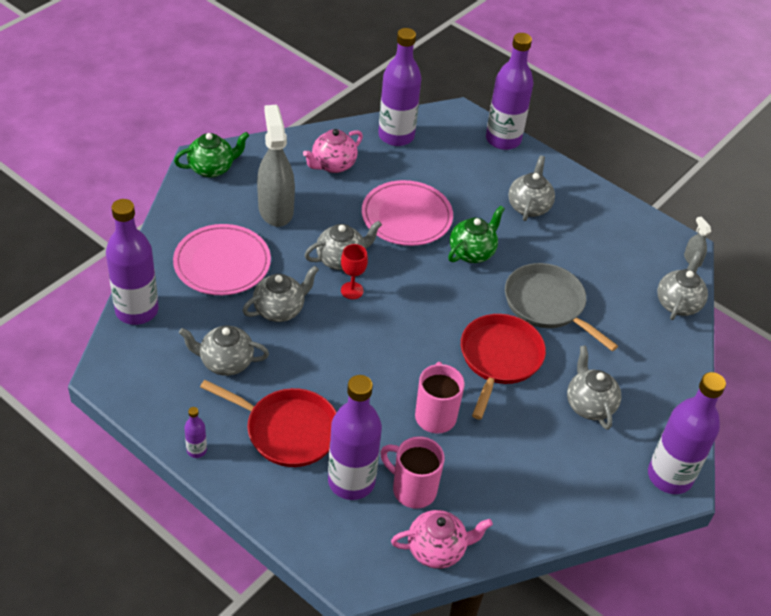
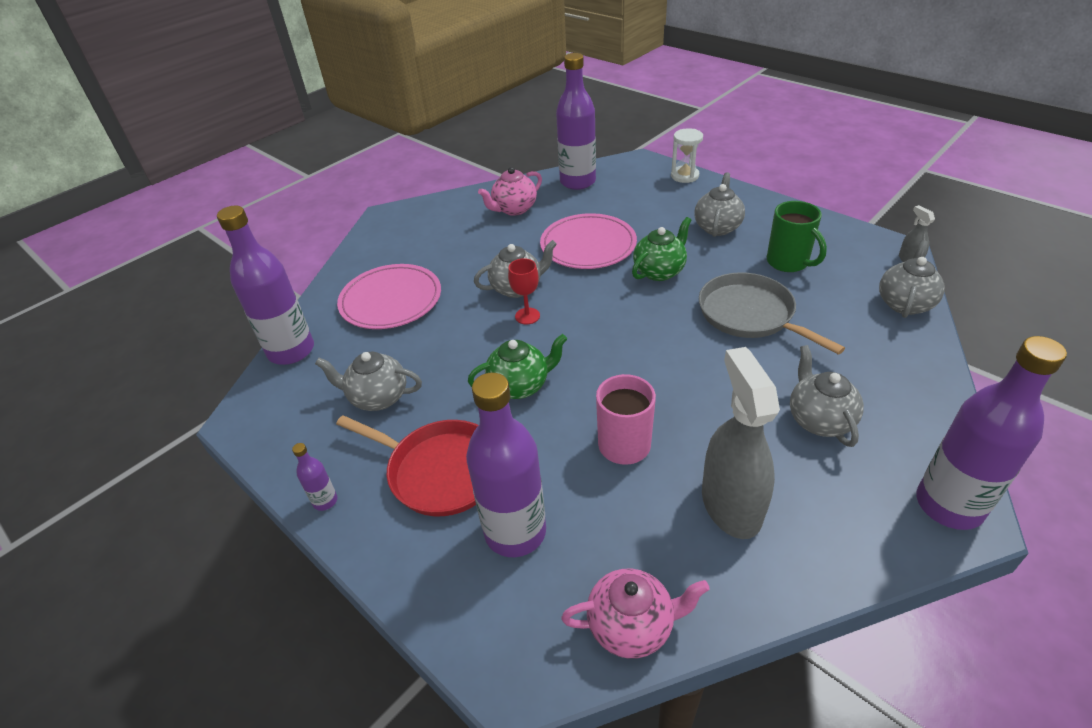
camera: 10 degrees right, 5 degrees down
(212, 168) = (395, 221): green teapot -> green teapot (520, 386)
(275, 210) = (453, 250): grey spray bottle -> grey spray bottle (730, 505)
(280, 309) = (446, 340): grey teapot -> none
(412, 489) = (596, 539): pink mug -> none
(499, 358) = (699, 374): red pan -> none
(503, 139) = (684, 176): purple bottle -> white hourglass
(588, 253) = (788, 263): none -> green mug

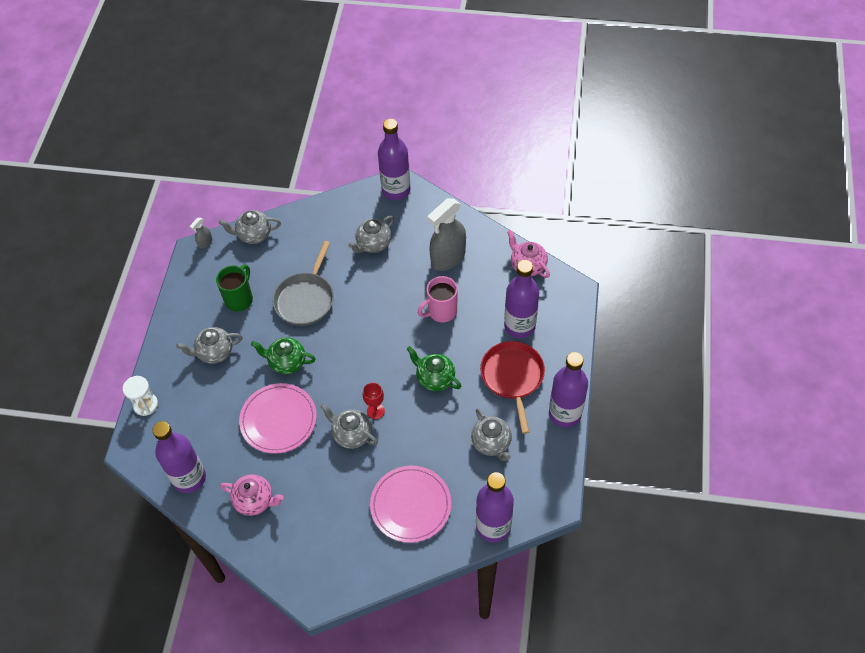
camera: 125 degrees left, 15 degrees up
(325, 501) = (565, 414): purple bottle -> purple bottle, size x2.34

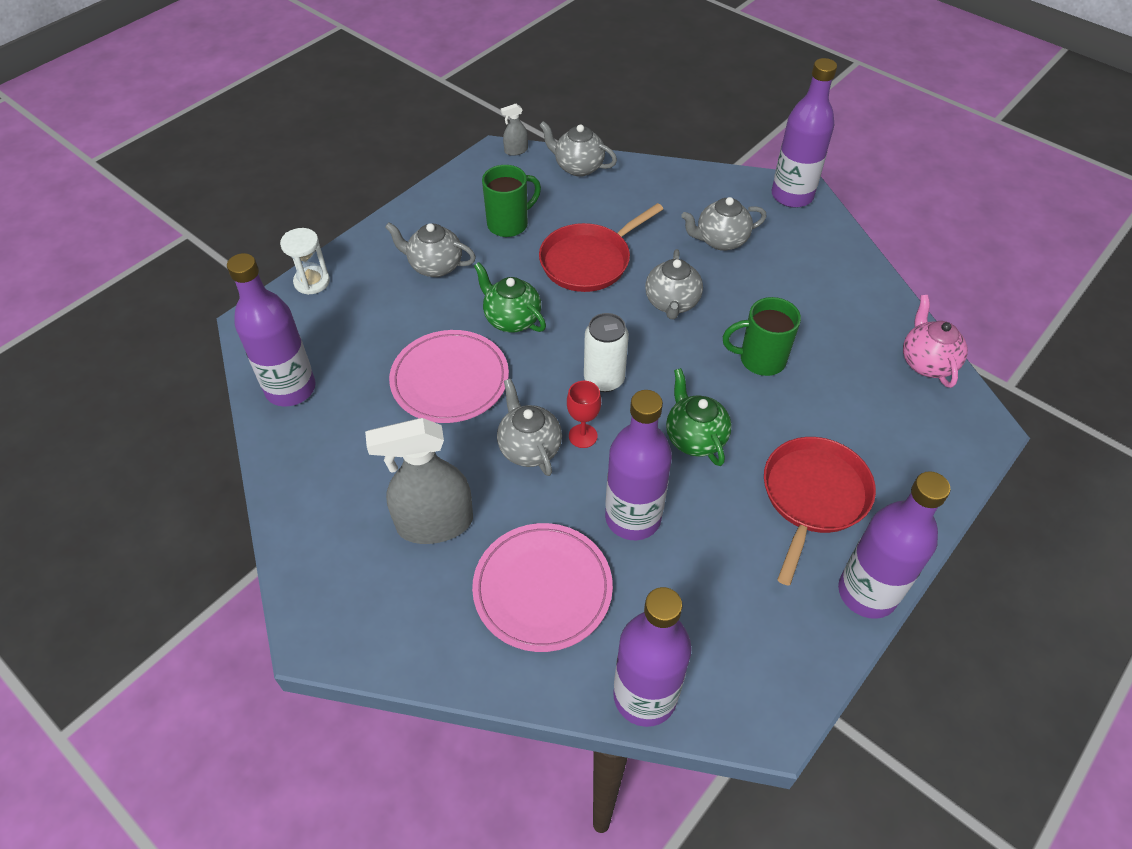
camera: 30 degrees right, 5 degrees down
(255, 501) = (344, 460): pink teapot -> none
(305, 299) = (589, 261): grey pan -> red pan
(365, 371) = (604, 379): none -> white can
(441, 311) = (760, 359): pink mug -> green mug
(448, 258) = (813, 300): grey spray bottle -> grey spray bottle (434, 523)
(491, 443) = (722, 571): grey teapot -> grey teapot (672, 303)
(519, 326) = (866, 433): purple bottle -> purple bottle (633, 518)

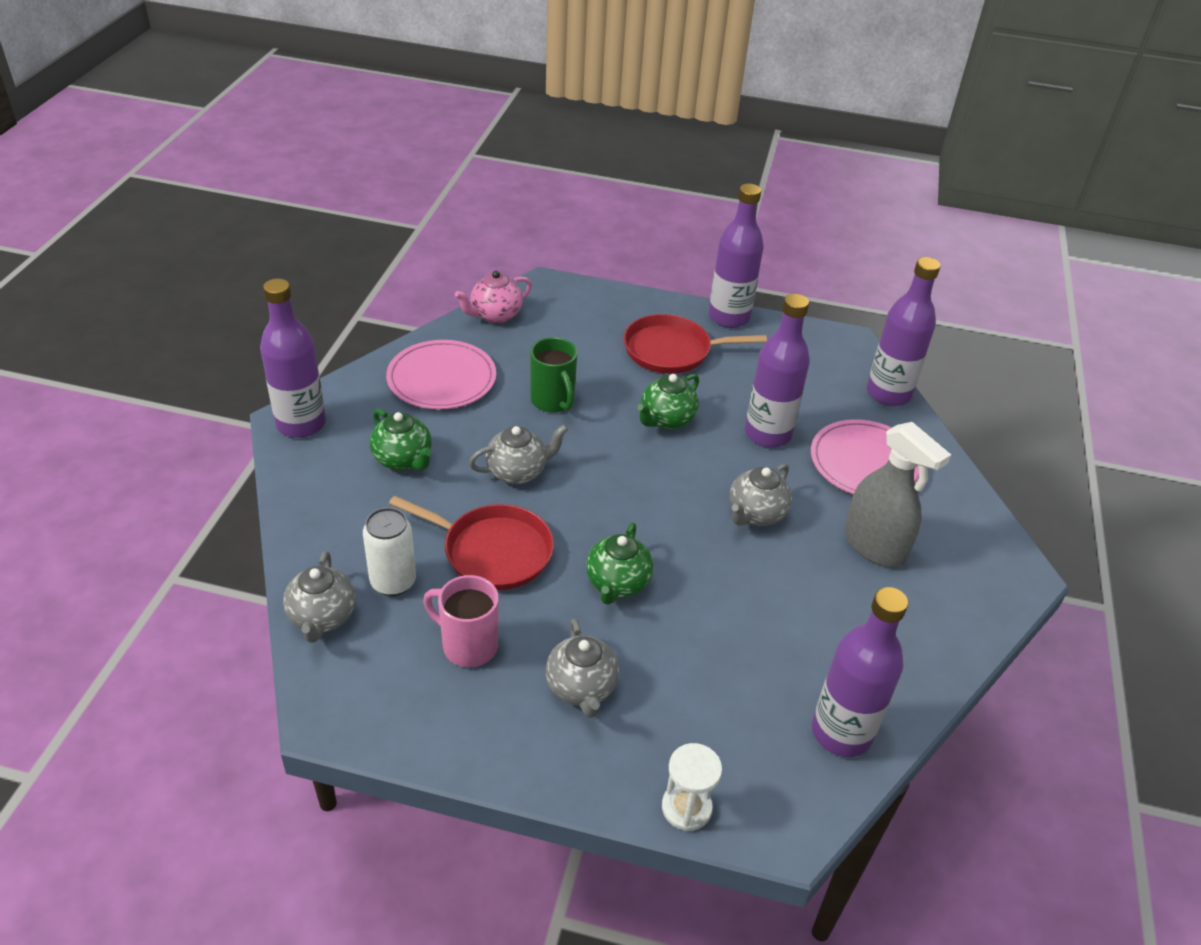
camera: 120 degrees left, 10 degrees down
(450, 380) = (728, 601): pink plate -> pink plate (441, 379)
(509, 224) = (467, 645): green mug -> pink mug
(516, 150) = (311, 698): grey spray bottle -> none
(583, 436) = (716, 485): red goblet -> none
(604, 379) = (645, 490): white can -> white can (393, 582)
(720, 240) = (403, 460): grey teapot -> green teapot

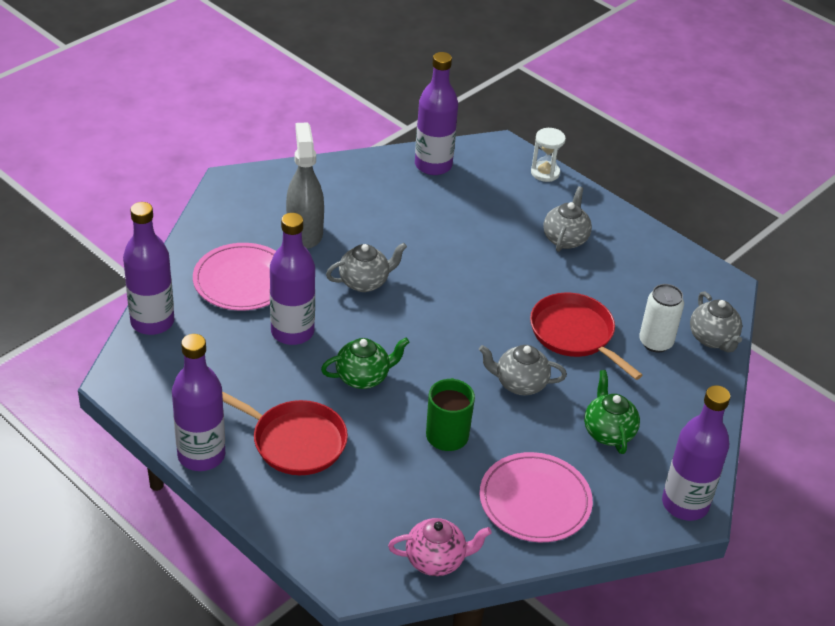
camera: 150 degrees left, 0 degrees up
(322, 617) = (712, 339): grey teapot -> grey teapot turned 135 degrees clockwise
(467, 645) = (623, 286): pink mug -> none
(617, 584) = (501, 281): green teapot -> none

